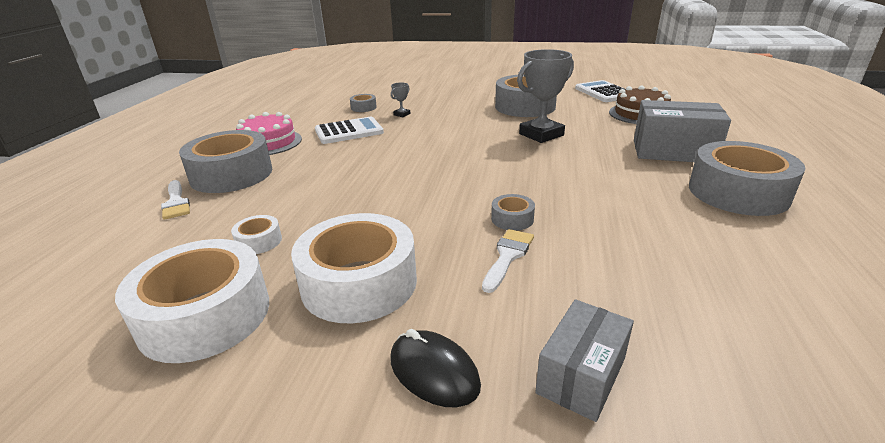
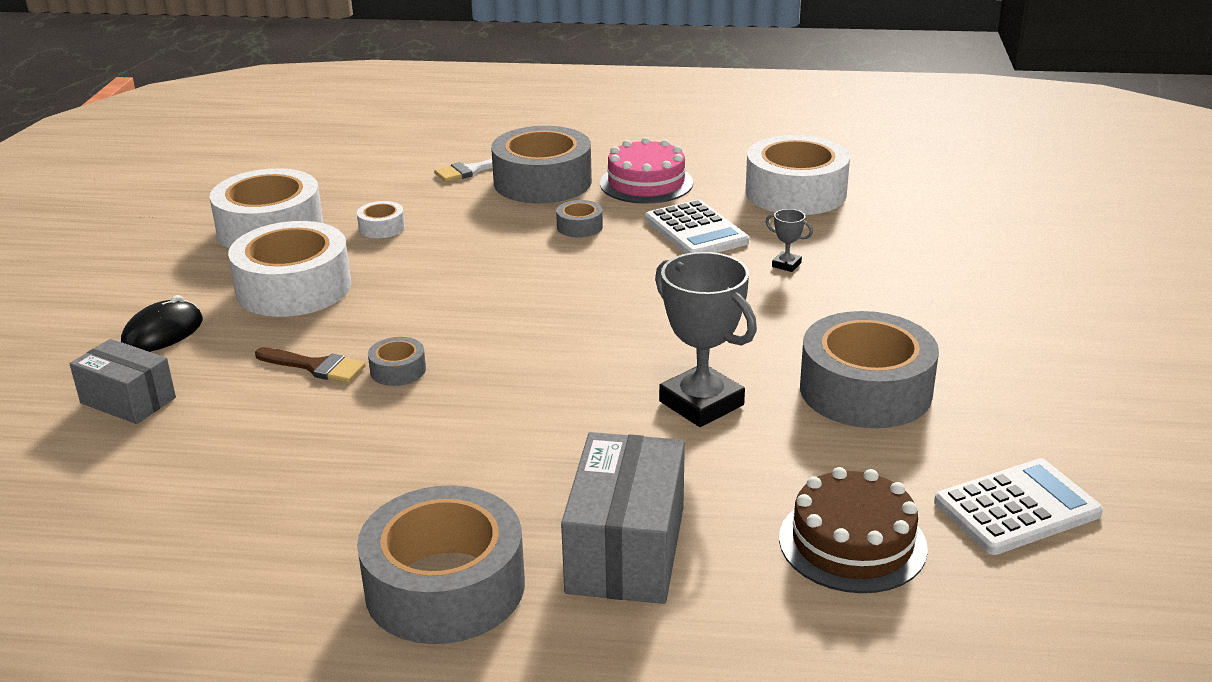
camera: 85 degrees right, 0 degrees up
(317, 109) = (795, 193): none -> white tape
(363, 108) = (815, 228): grey tape -> grey tape (579, 227)
(508, 256) = (316, 367): white brush -> brown brush

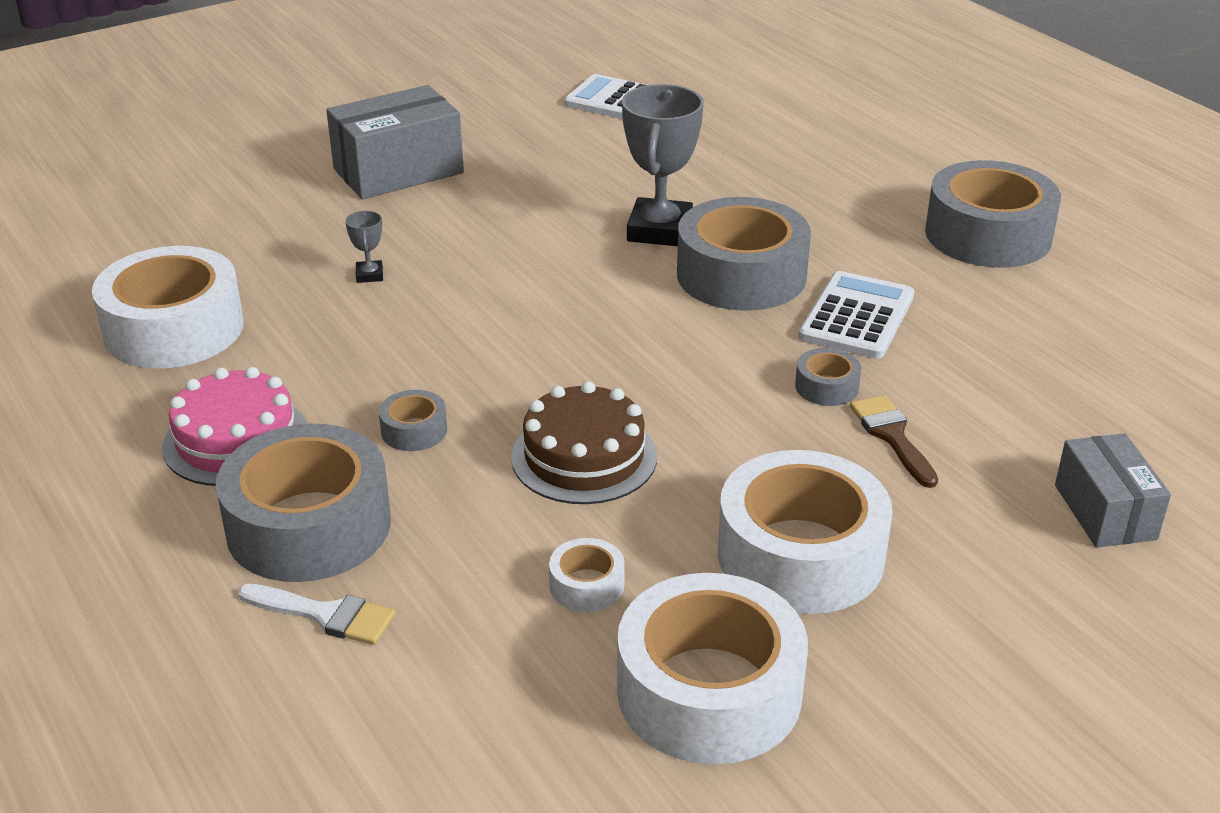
camera: 130 degrees left, 5 degrees up
(163, 333) = (1005, 584): black mouse -> none
(626, 549) = (855, 194): grey box -> grey box (398, 171)
(696, 231) = (343, 351): white calculator -> white calculator (856, 317)
(852, 543) = (732, 135): brown cake -> brown cake (584, 457)
(865, 390) = (550, 178): grey tape -> grey tape (741, 275)

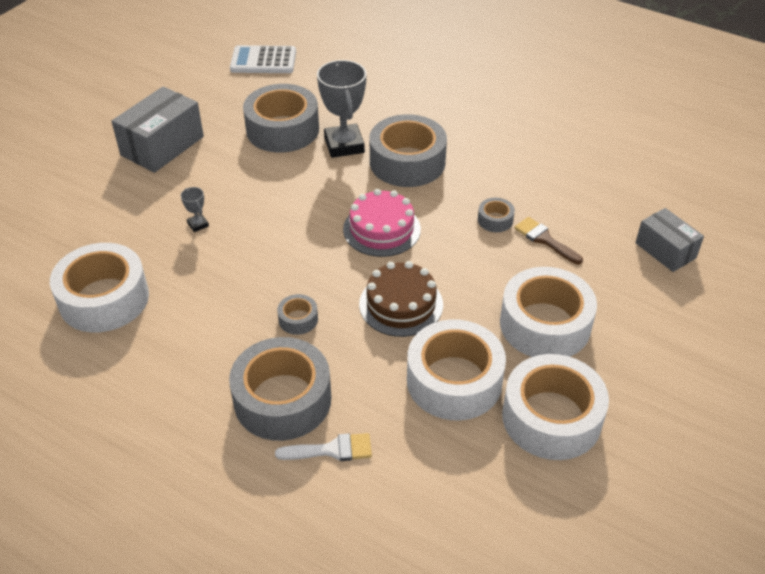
camera: 25 degrees left, 10 degrees up
(236, 440) = (200, 360): pink cake -> pink cake (381, 229)
(587, 585) = (454, 381): white tape -> white tape, size x2.28
(856, 317) = (483, 171): white calculator -> none
(988, 235) = (516, 99): grey tape -> grey tape (282, 129)

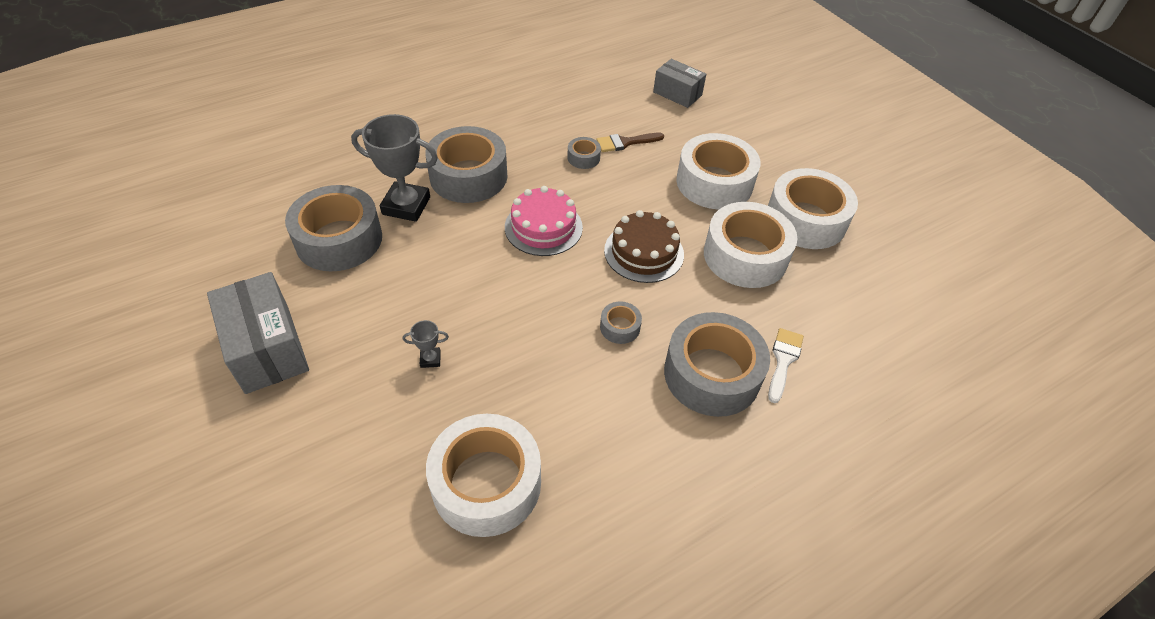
camera: 65 degrees left, 5 degrees up
(263, 61) = (205, 211): white calculator -> none
(665, 250) = (677, 94): grey box -> grey box turned 45 degrees clockwise

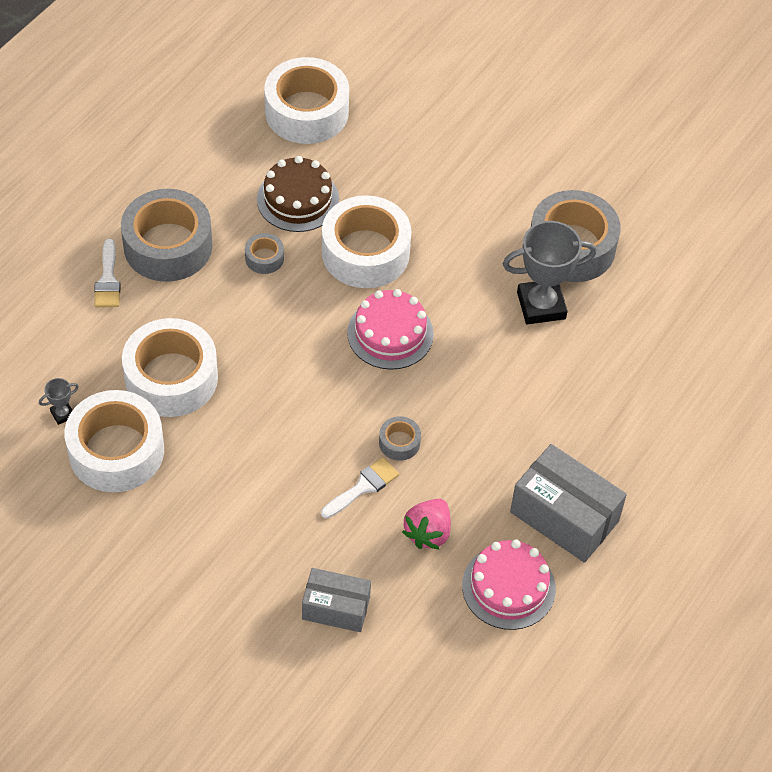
camera: 155 degrees right, 5 degrees up
(267, 348) = (541, 139): grey box -> grey box (564, 516)
(430, 359) = (407, 176): grey trophy -> grey trophy (62, 414)
(468, 176) = (507, 366): grey tape -> none
(563, 72) = (508, 587): none -> pink cake
(596, 108) = (428, 533): none -> pink strawberry
(625, 142) = (363, 487): brown brush -> white brush
(644, 252) = (276, 343): brown cake -> brown cake (298, 199)
(714, 182) = (234, 465): white tape -> white tape (365, 252)

